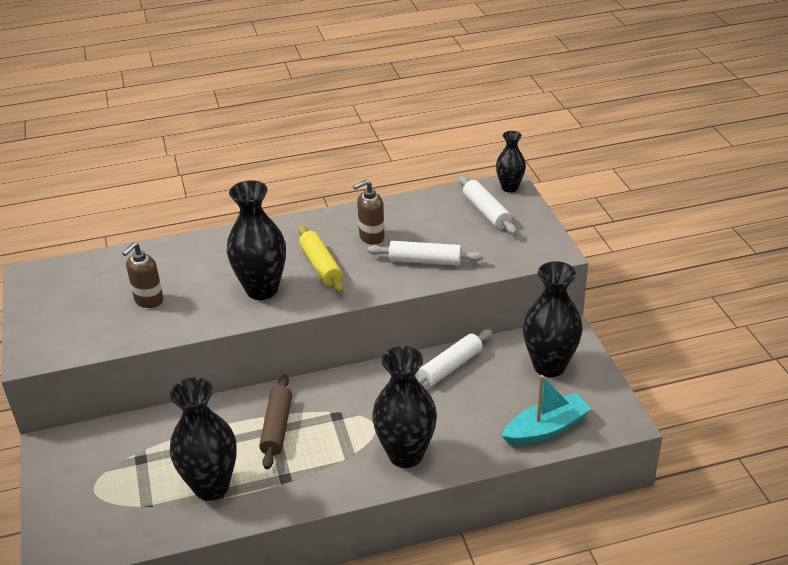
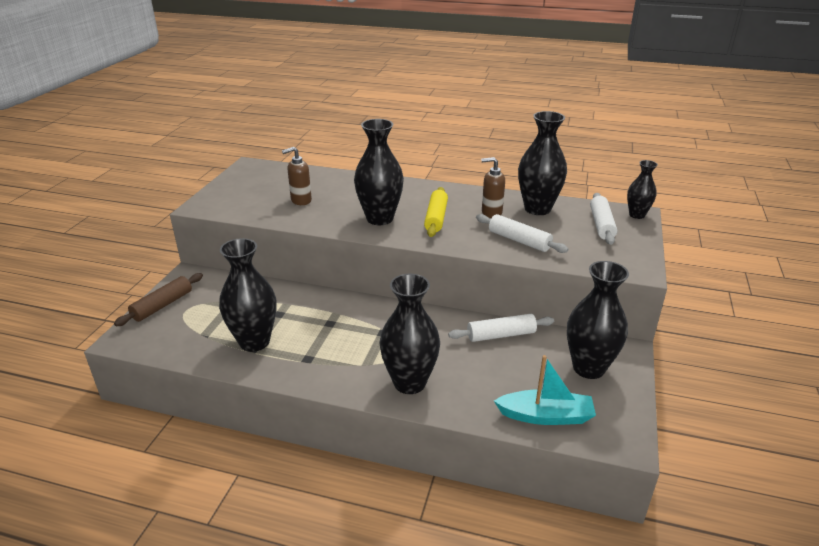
camera: 30 degrees right, 5 degrees down
(277, 427) = (334, 323): brown rolling pin -> brown rolling pin (162, 305)
(413, 215) = (537, 209): none -> black vase

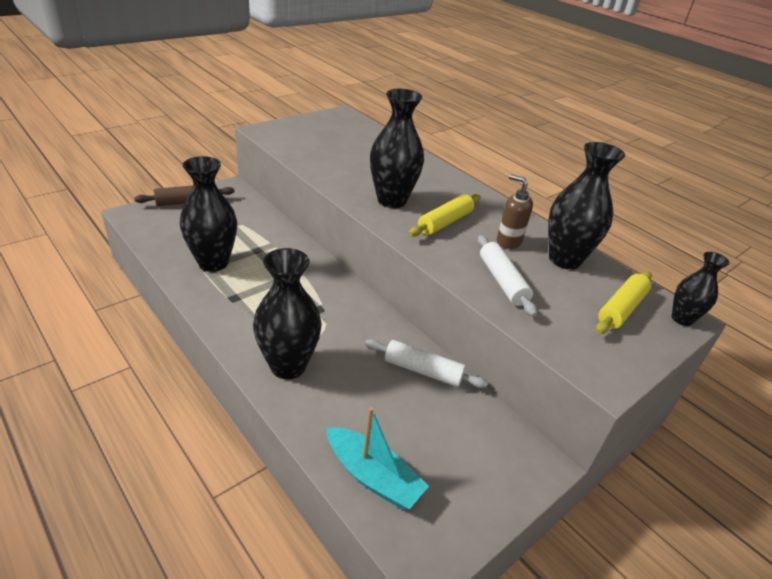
camera: 30 degrees right, 5 degrees up
(301, 200) = (345, 157): brown soap dispenser -> none
(588, 368) = (476, 456): black vase -> none
(601, 225) = (621, 309): white rolling pin -> yellow rolling pin

